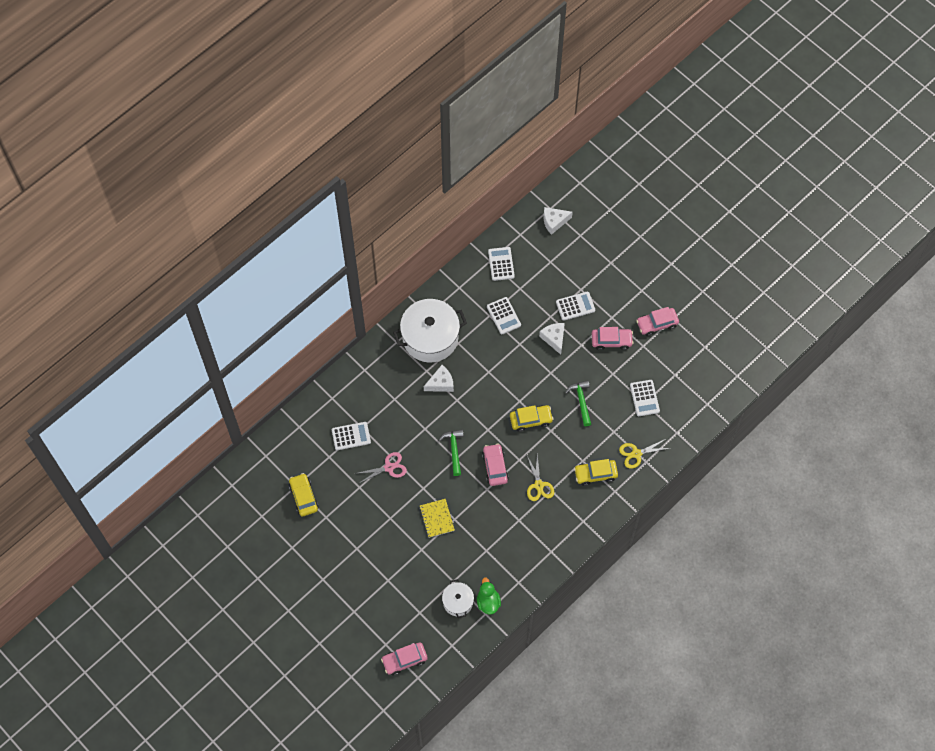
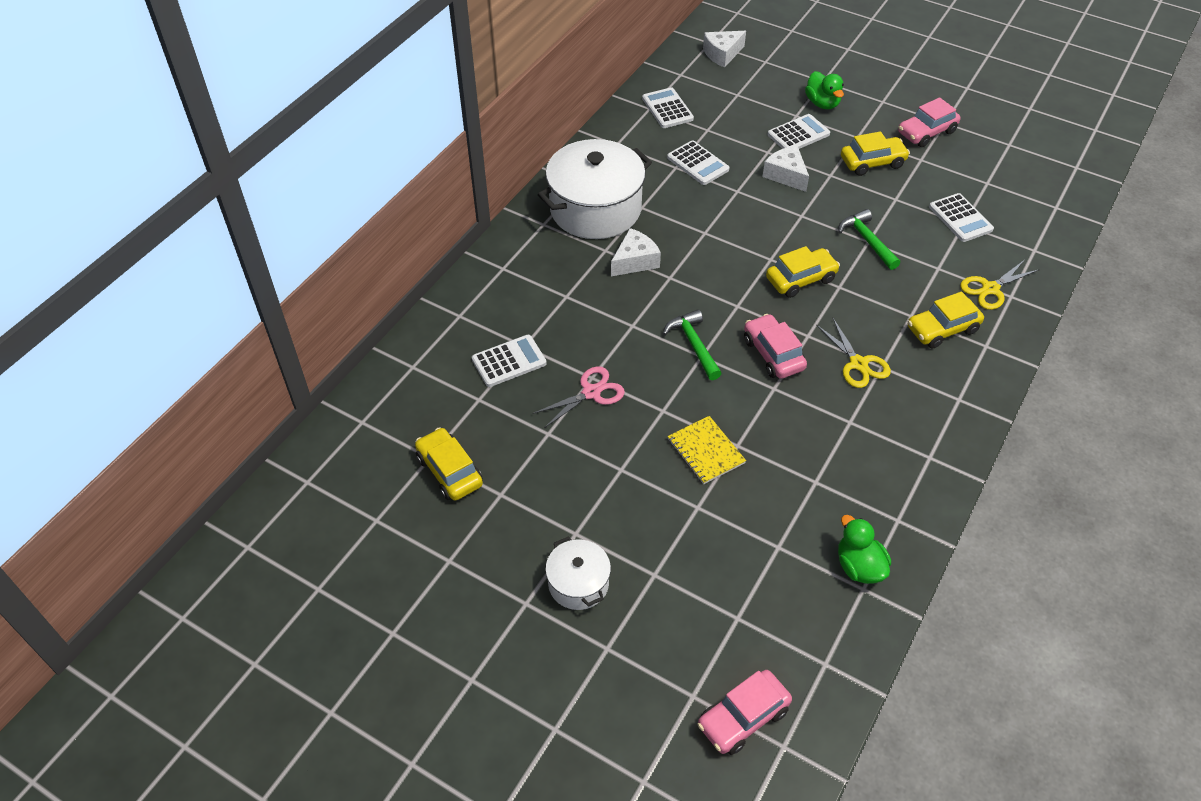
camera: 15 degrees left, 15 degrees down
(458, 602) = (802, 580): white pot -> white pot (578, 583)
(601, 283) = (822, 103): none -> green duck
(611, 341) = (872, 162): pink car -> yellow car

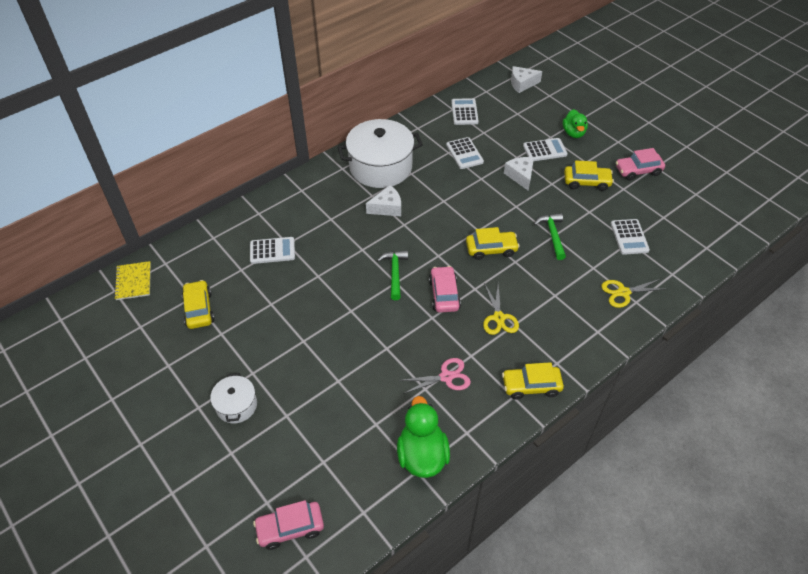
camera: 20 degrees right, 0 degrees up
(591, 392) = (312, 285): pink scissors -> pink scissors (446, 377)
(706, 451) = (363, 346): yellow notebook -> yellow notebook (133, 281)
(859, 566) = (422, 455): green duck -> green duck, size x1.52
(942, 329) = (572, 311): yellow car -> yellow car (531, 386)

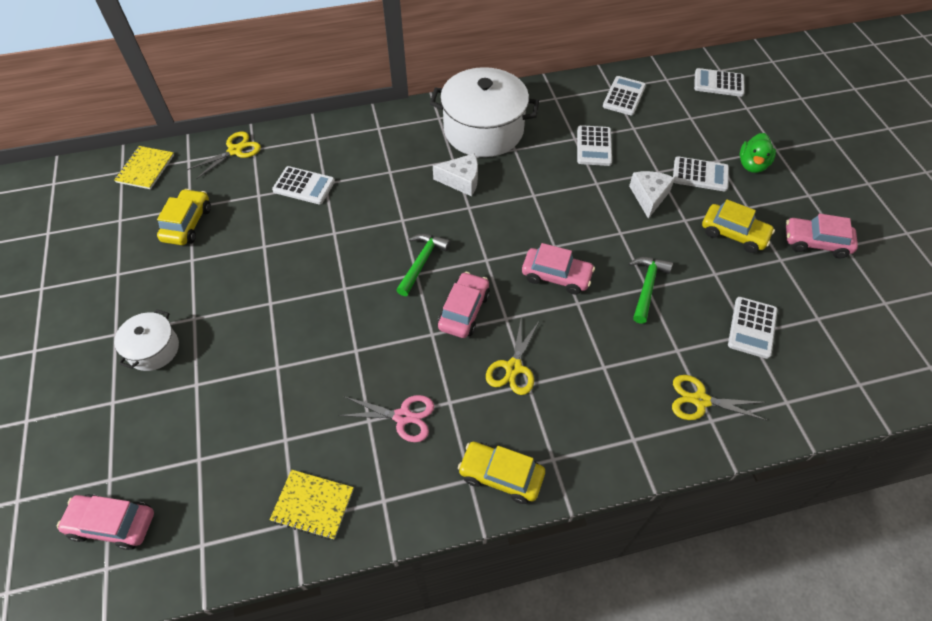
camera: 25 degrees right, 5 degrees up
(199, 243) = (235, 150): none -> yellow scissors
(422, 455) = (313, 505): green duck -> yellow notebook
(491, 249) = (556, 276): yellow car -> pink car
(522, 84) = (718, 83): white cheese -> white calculator

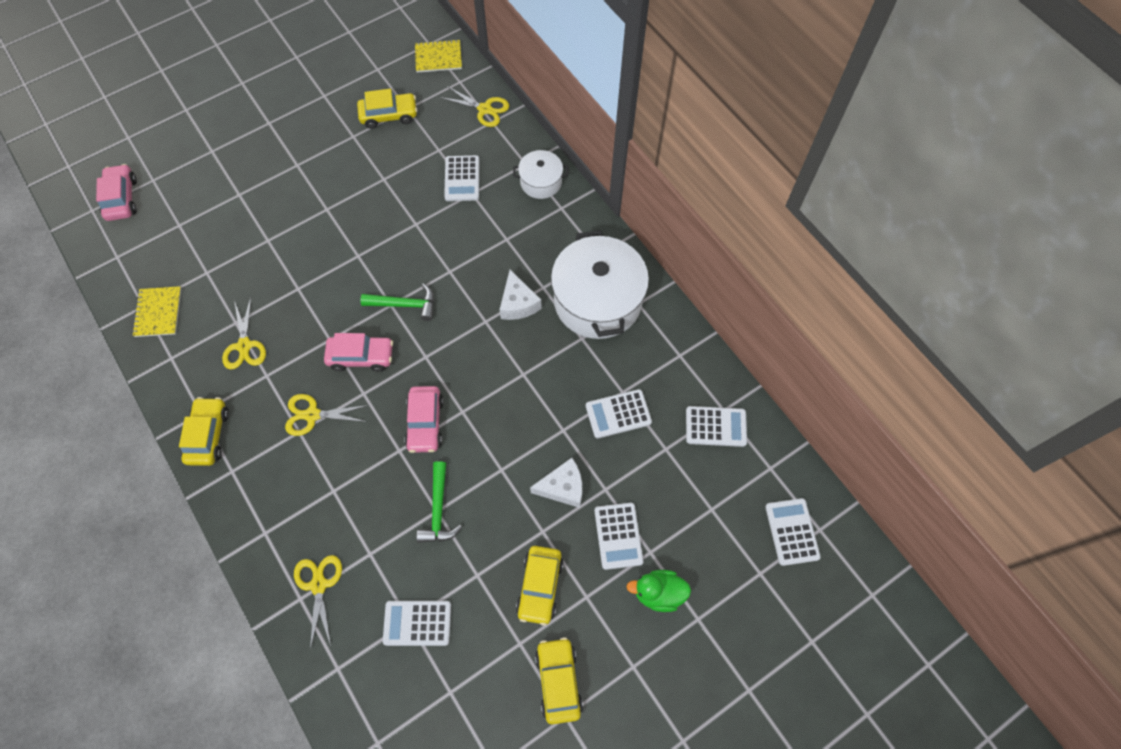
camera: 70 degrees right, 10 degrees up
(153, 349) = (262, 153): white pot -> white pot (541, 182)
(403, 417) = (244, 346): pink scissors -> yellow scissors
(647, 286) = (438, 510): green hammer -> green hammer turned 90 degrees clockwise
(815, 243) = (558, 681): pink car -> yellow car

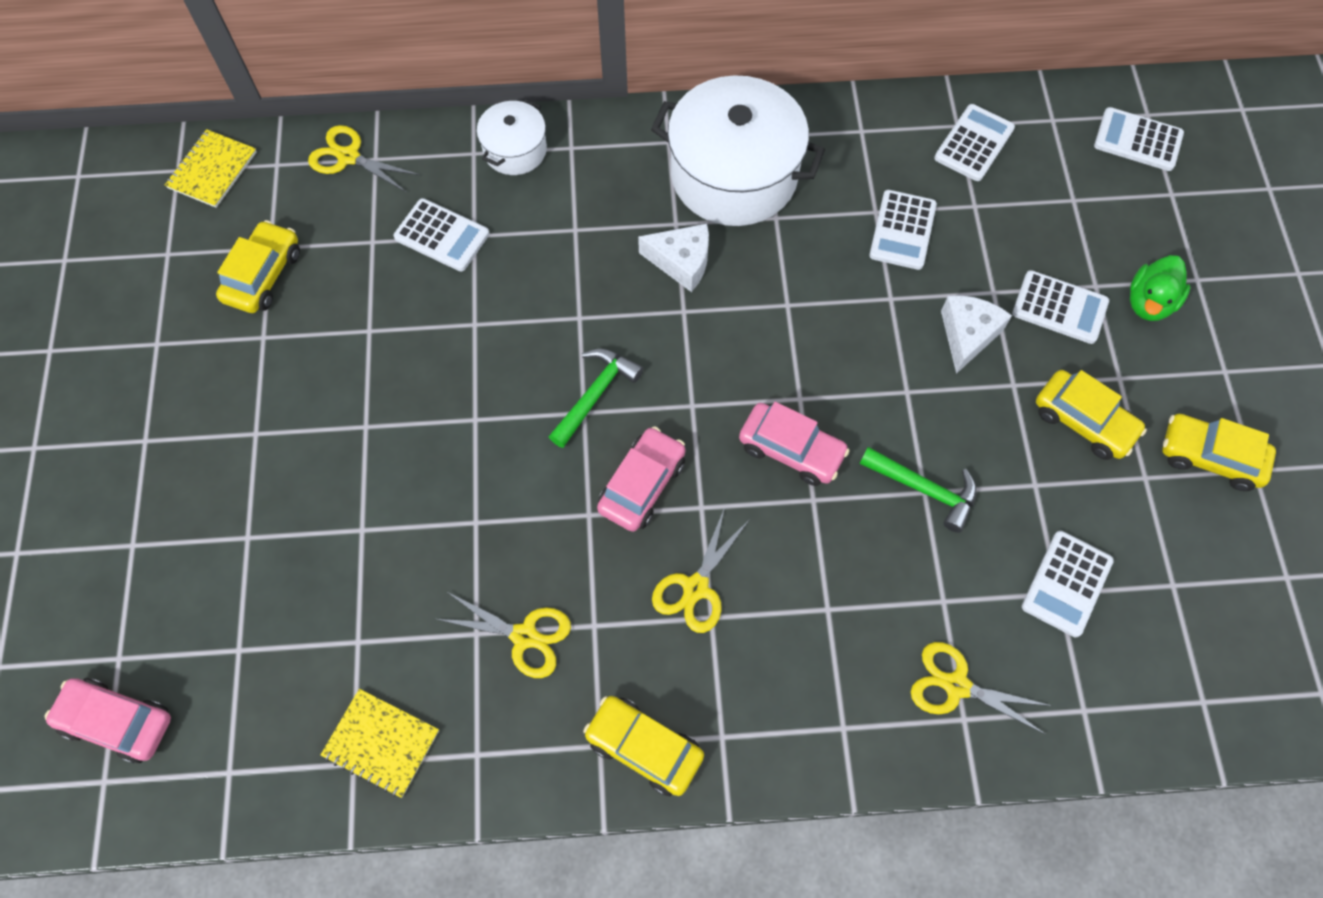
camera: 60 degrees left, 0 degrees up
(485, 109) = (348, 157): yellow scissors -> yellow scissors turned 120 degrees counterclockwise

